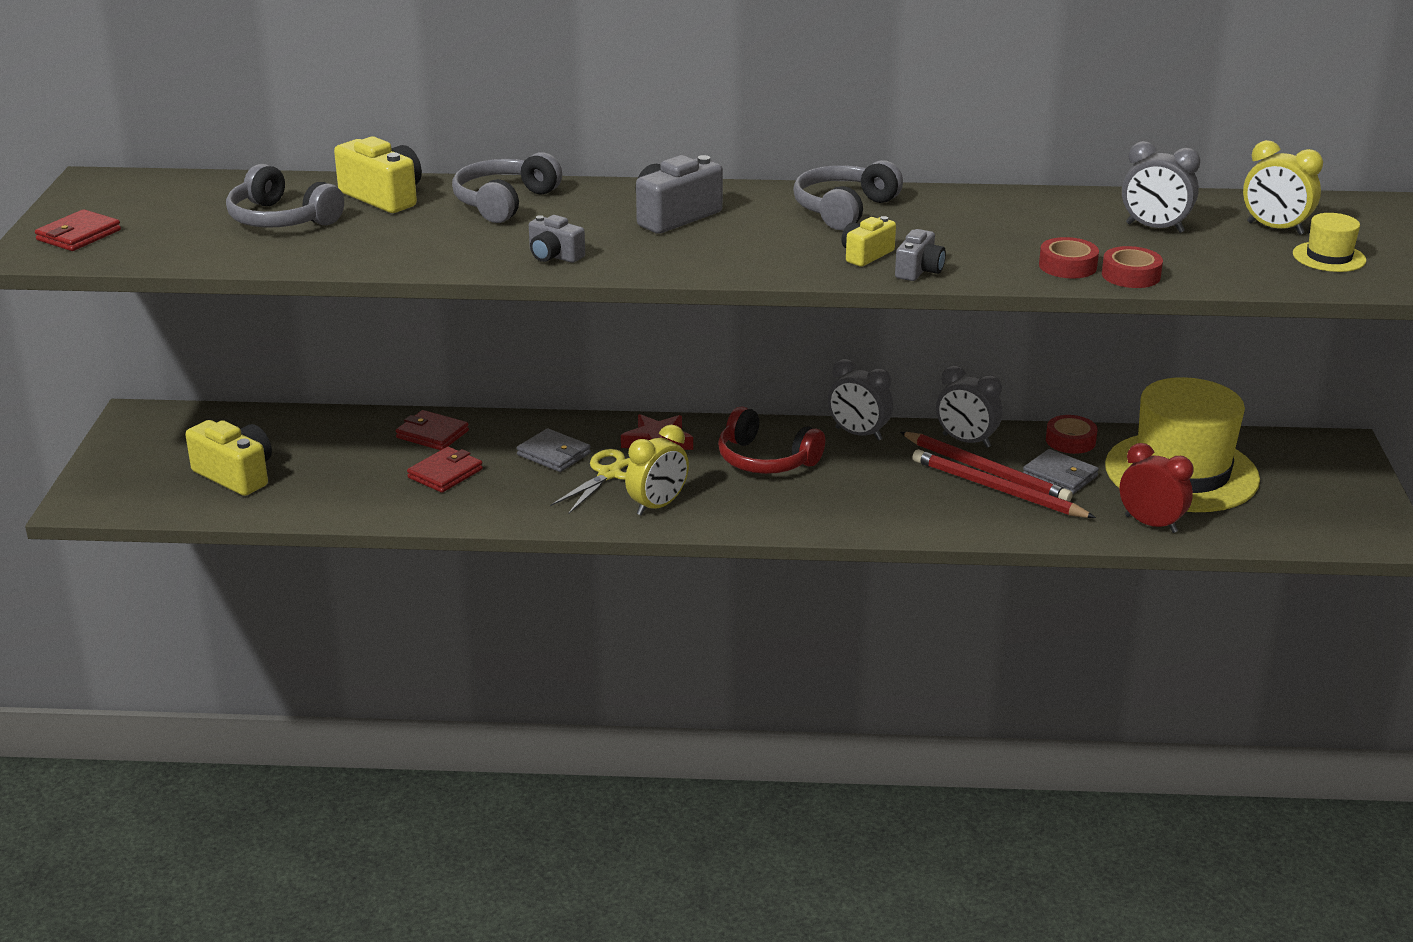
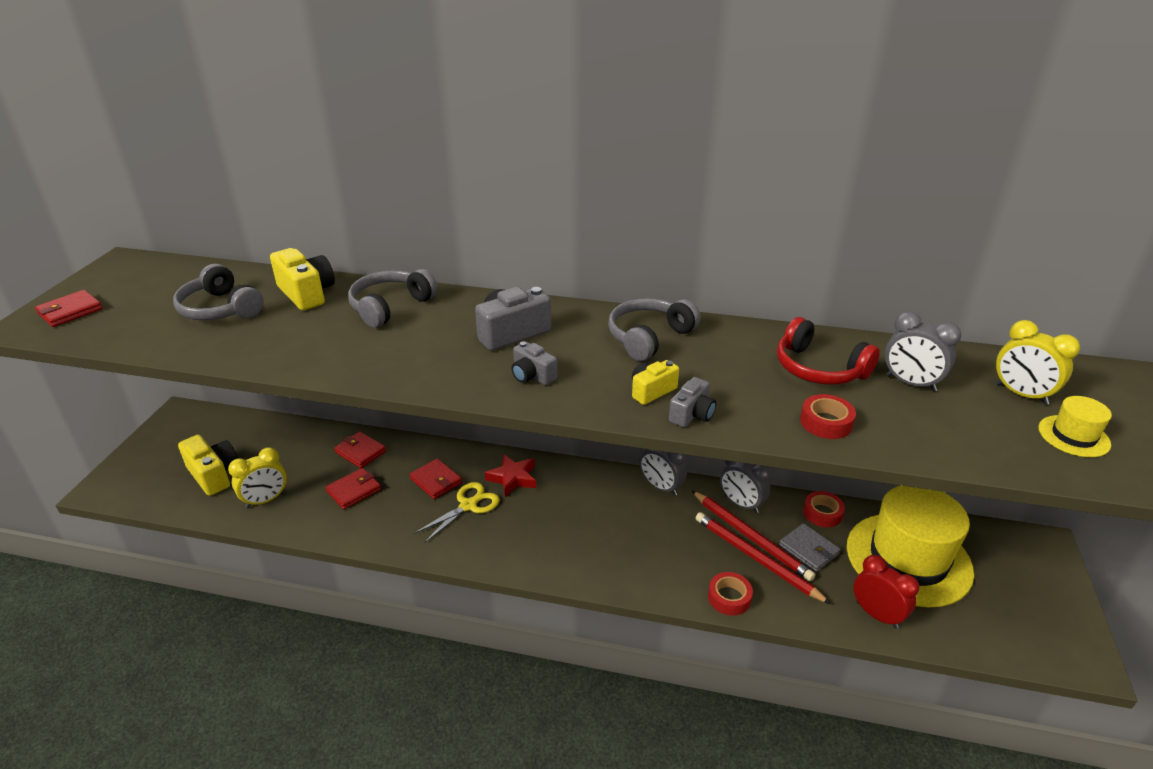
camera: 10 degrees right, 5 degrees up
(554, 256) = (398, 367): grey camera -> grey camera (532, 376)
(554, 454) = (436, 481): grey wallet -> red wallet
(657, 506) = (492, 543): yellow clock -> yellow clock (266, 500)
(765, 460) = (585, 505): red headphones -> red headphones (818, 369)
(1130, 275) = (882, 440): red tape -> red tape (729, 598)

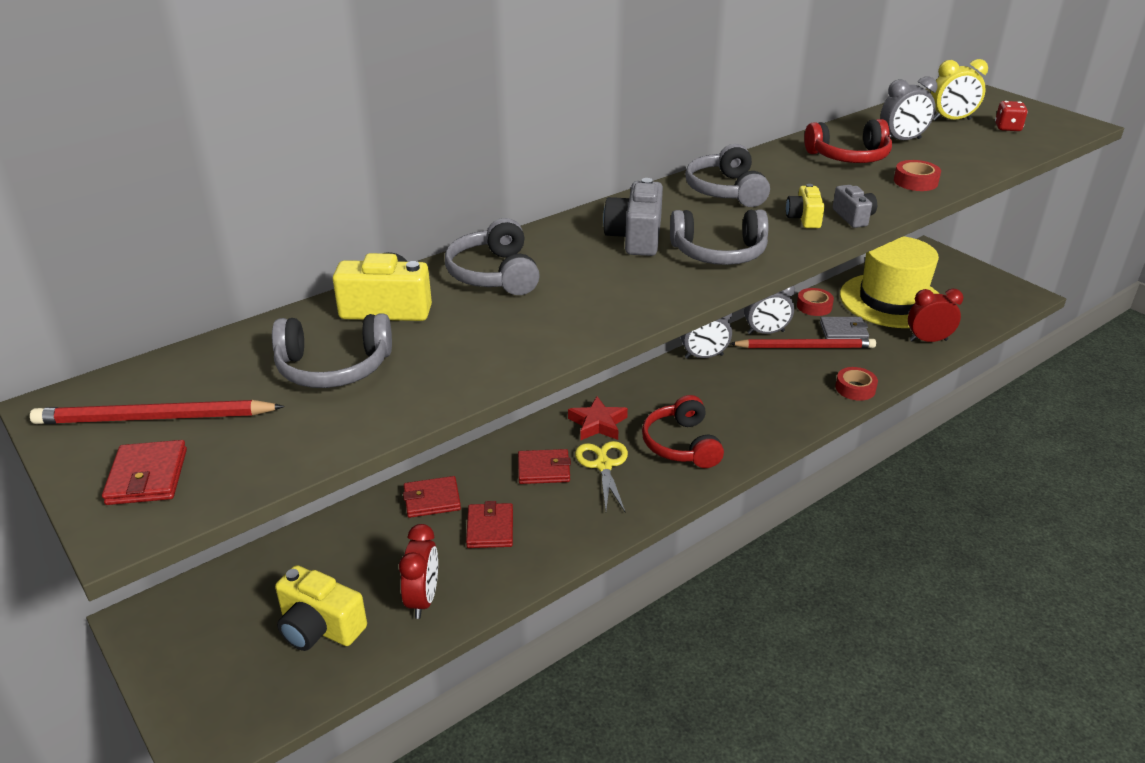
camera: 50 degrees left, 0 degrees up
(214, 475) = (319, 627): yellow camera -> yellow camera turned 150 degrees counterclockwise
(266, 500) = (423, 599): yellow clock -> red clock
(532, 376) = (719, 253): grey camera -> grey headphones
(533, 531) = (681, 444): none -> red headphones
(756, 559) = (829, 357): red pencil -> red pencil (155, 418)
(1073, 436) = (1007, 128): yellow hat -> red dice

